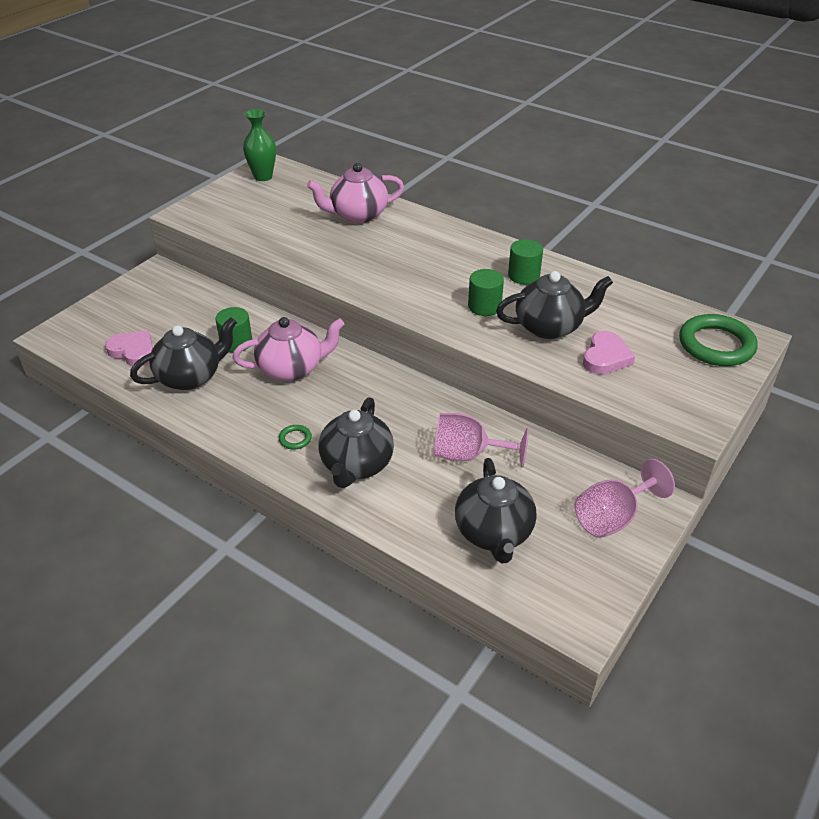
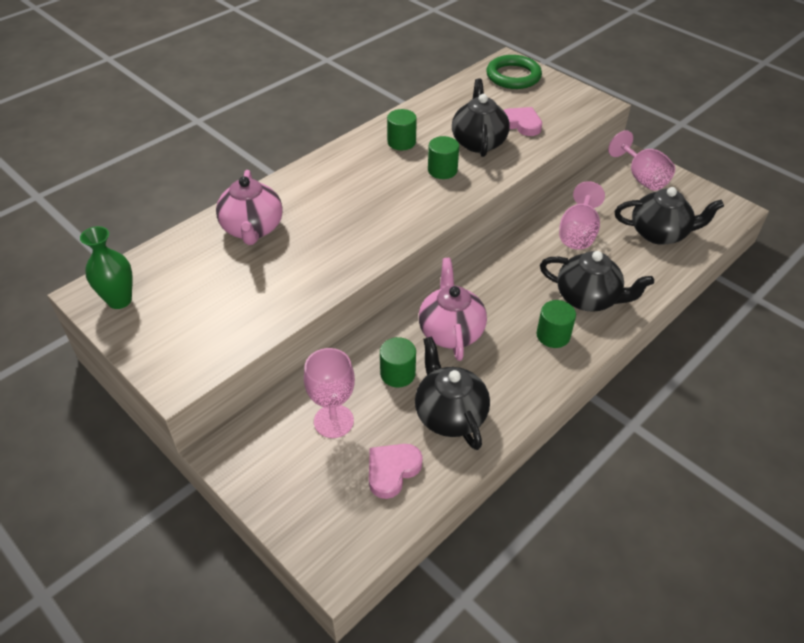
camera: 80 degrees left, 5 degrees up
(184, 316) = (333, 421): none -> pink goblet
(295, 439) = (553, 335): green ring -> green cylinder

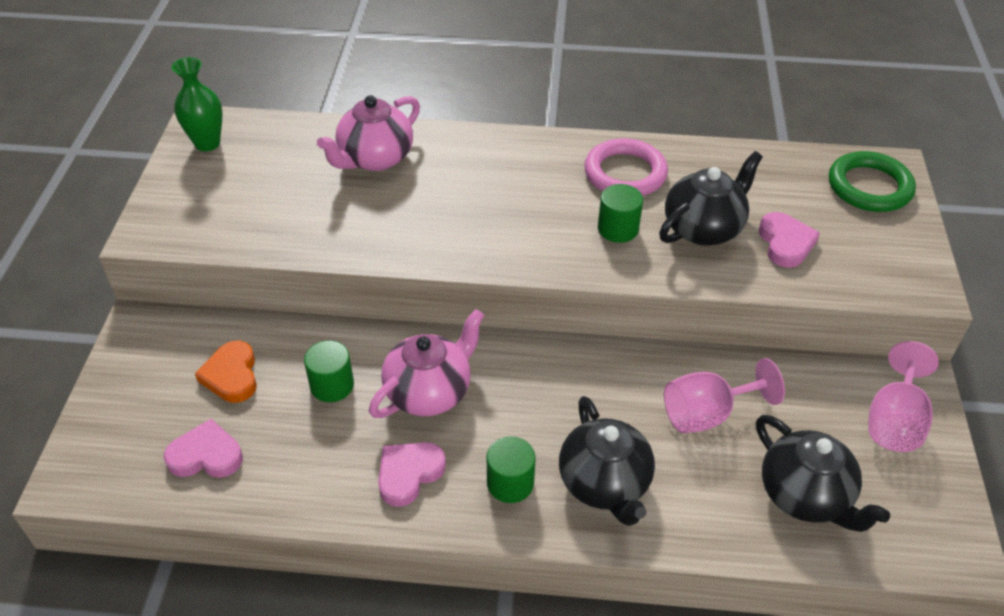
camera: 50 degrees right, 0 degrees up
(333, 421) = (231, 375): pink goblet -> orange heart
(401, 142) = (625, 173): green cylinder -> pink ring
(450, 414) = (313, 458): black teapot -> none
(505, 376) = (409, 474): none -> pink heart

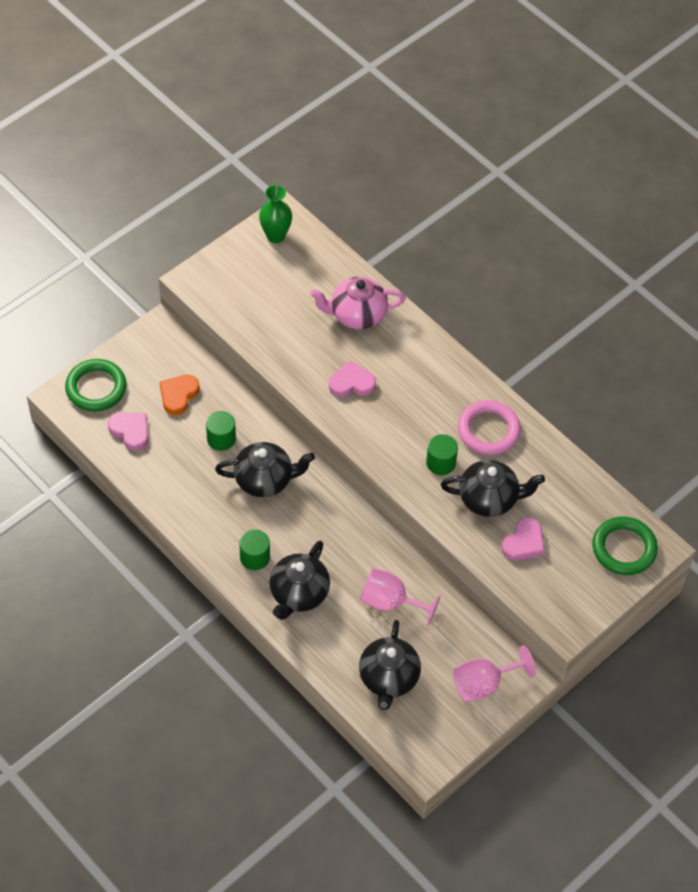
camera: 40 degrees right, 10 degrees up
(111, 438) = (96, 388): none -> green ring
(409, 474) = (213, 515): pink heart -> pink heart (352, 383)
(429, 392) = (265, 480): pink teapot -> black teapot

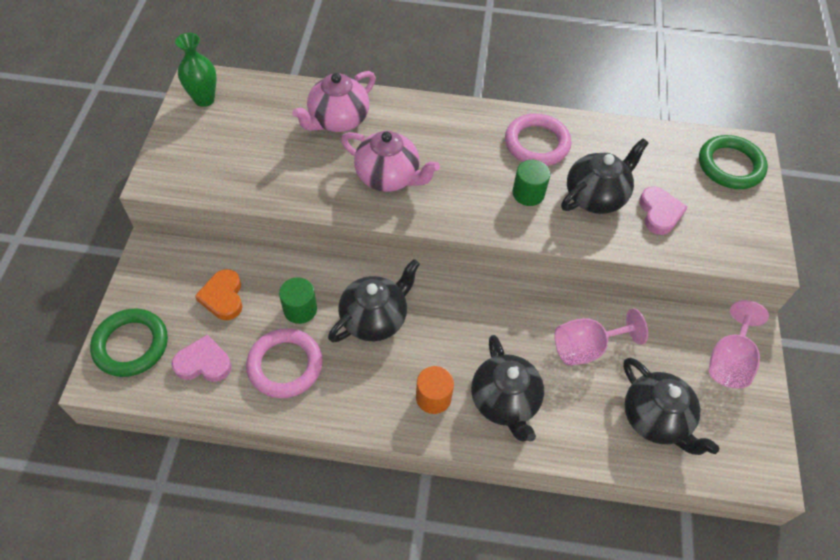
camera: 40 degrees left, 0 degrees up
(179, 469) = (285, 365): none -> pink ring
(255, 557) = (433, 397): green cylinder -> orange cylinder
(352, 383) = (388, 177): pink heart -> pink teapot

